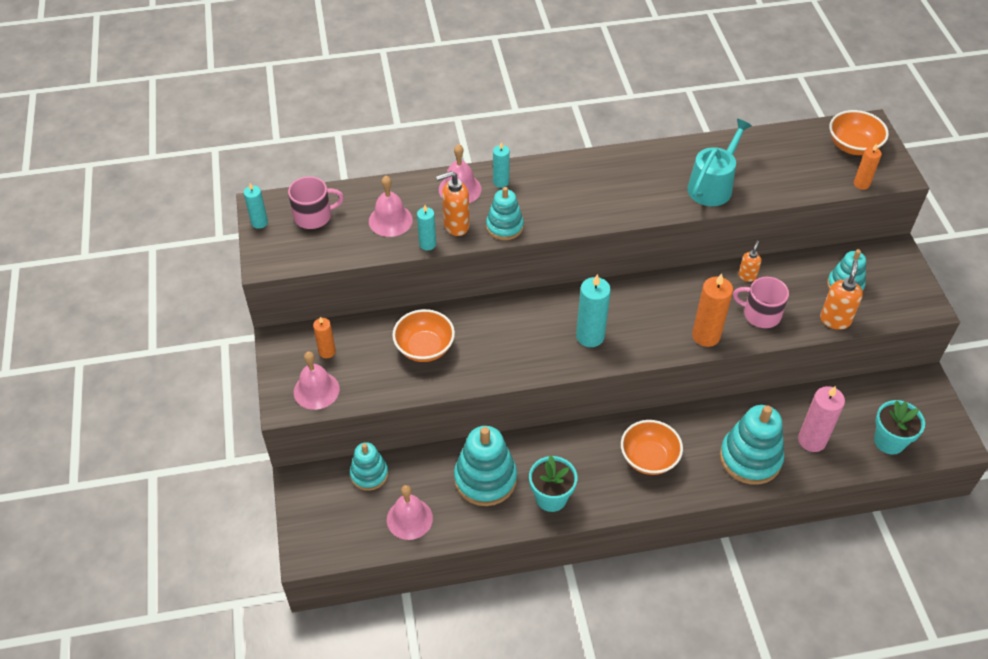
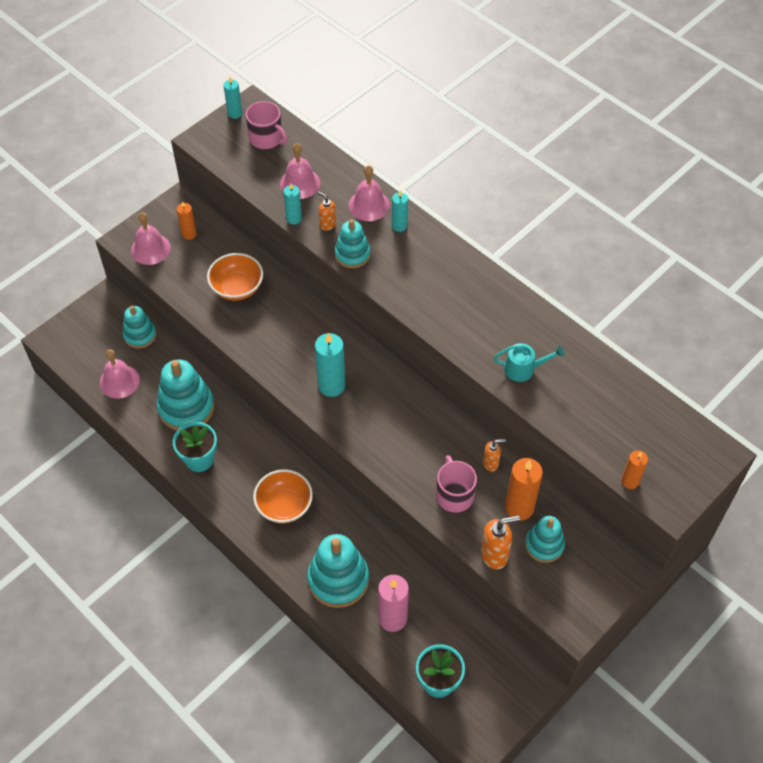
camera: 55 degrees right, 5 degrees up
(456, 226) = (327, 224): orange soap dispenser -> orange soap dispenser, size x0.61
(706, 336) = (396, 465): orange candle -> orange candle (519, 507)
(712, 186) = (523, 369): turquoise watering can -> turquoise watering can, size x0.64
(853, 146) = (677, 452): orange bowl -> none

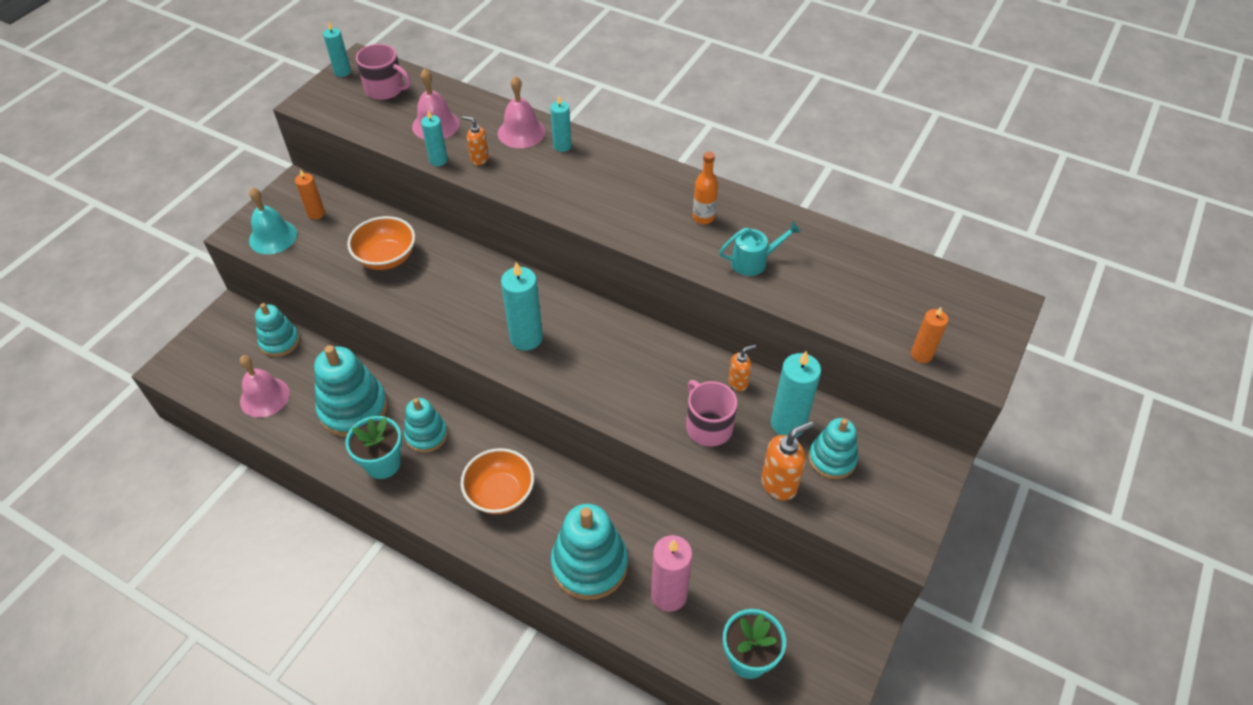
camera: 15 degrees left, 5 degrees down
(150, 249) = (273, 237): pink bell -> turquoise bell
(352, 254) = (517, 183): turquoise stacking toy -> turquoise stacking toy (426, 435)
(496, 319) = (703, 217): none -> orange bottle
(519, 507) = (788, 423): orange candle -> turquoise candle

